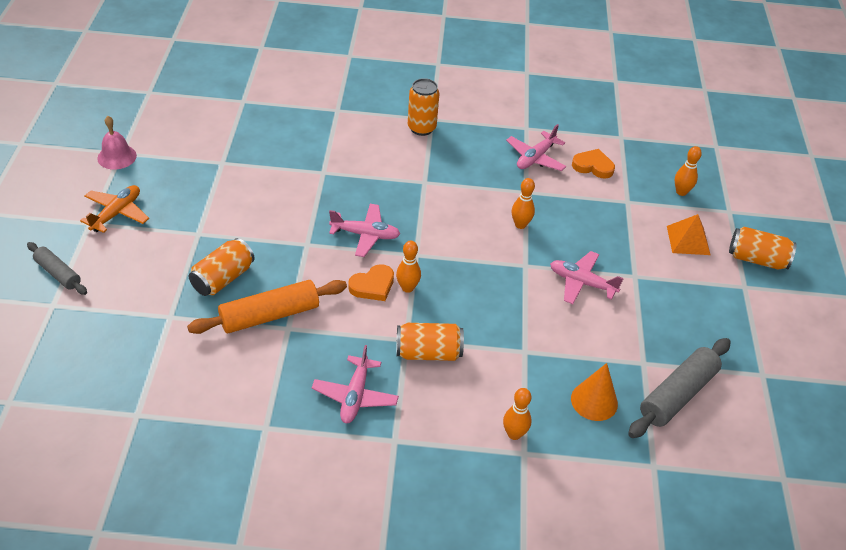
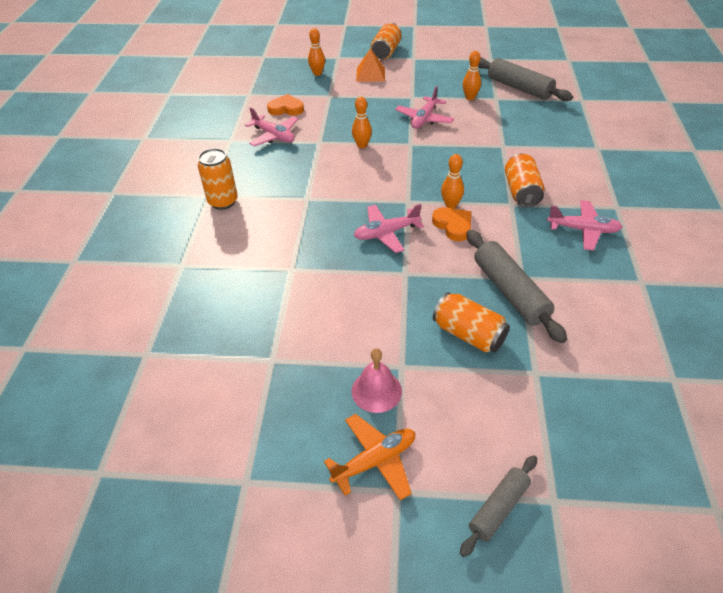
camera: 85 degrees left, 0 degrees up
(117, 157) = (254, 486): pink bell -> pink bell (376, 391)
(117, 213) = (375, 461): orange plane -> orange plane turned 120 degrees clockwise
(269, 315) = (510, 292): orange rolling pin -> grey rolling pin
(365, 235) = (386, 233): pink plane -> pink plane turned 120 degrees counterclockwise
(514, 434) = (583, 152): orange bowling pin -> orange bowling pin (470, 98)
(593, 166) = (286, 108): orange heart -> orange heart turned 75 degrees clockwise
(594, 401) = (538, 118): orange cone -> none

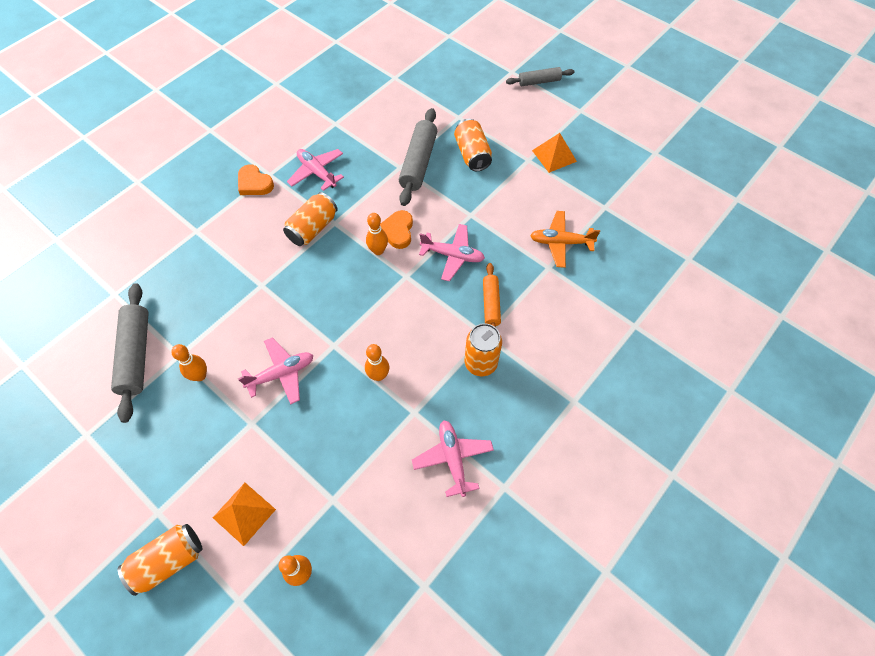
camera: 145 degrees left, 15 degrees up
(223, 202) = (564, 382): orange can -> orange can (480, 363)
(286, 108) = (402, 509): orange heart -> orange heart (254, 183)
(320, 218) = (491, 304): none -> orange rolling pin
(375, 461) = (581, 126): orange plane -> orange plane (560, 242)
(376, 391) = (554, 155): pink bell -> orange pyramid

